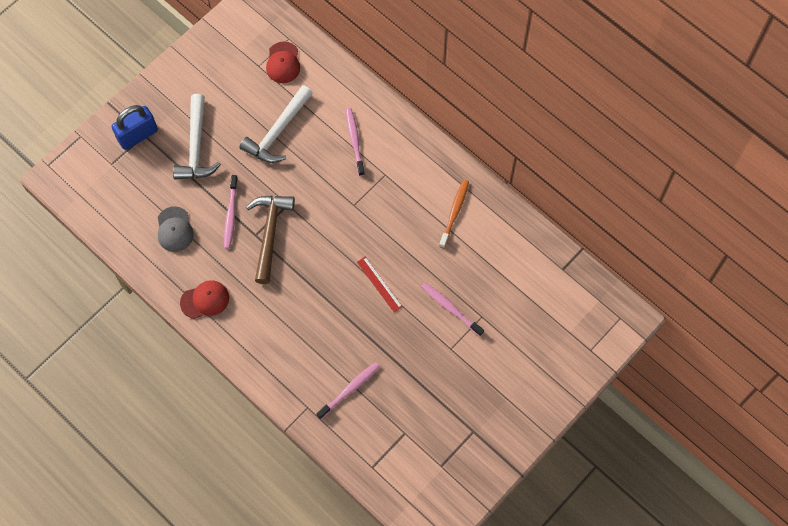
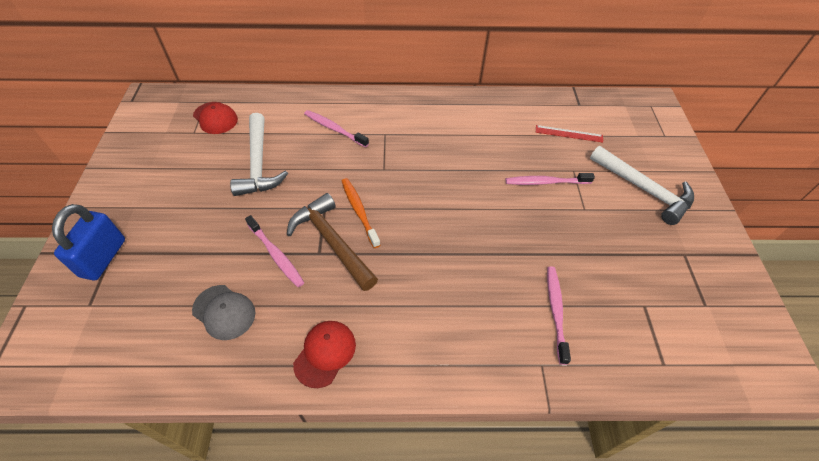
camera: 45 degrees left, 15 degrees down
(196, 146) = (183, 225): white hammer -> white hammer (643, 189)
(379, 284) = (472, 208): red ruler -> red ruler (569, 134)
(454, 213) = (466, 122): orange toothbrush -> orange toothbrush (359, 211)

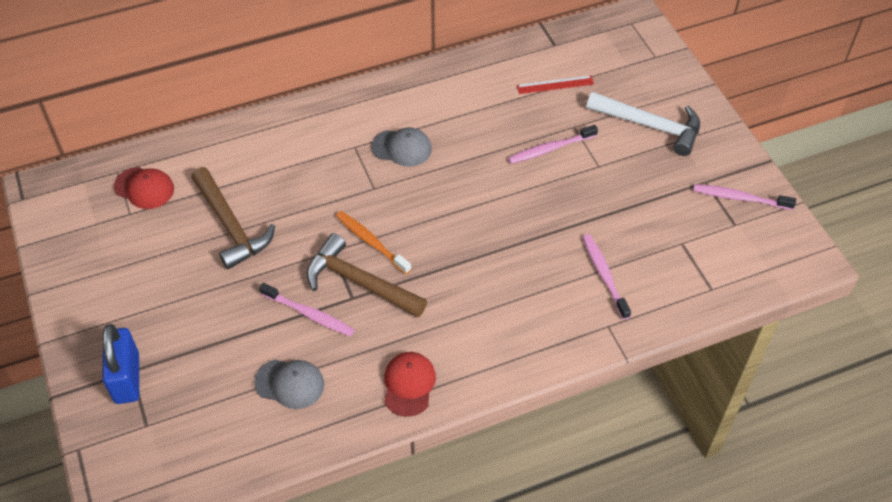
camera: 20 degrees left, 0 degrees up
(258, 163) = (230, 226): white hammer -> brown hammer
(334, 129) = (294, 158): pink toothbrush -> pink toothbrush (740, 198)
(421, 145) = (402, 148): none -> grey cap

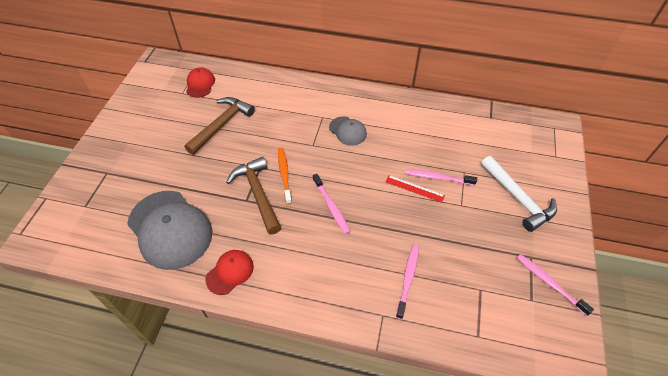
camera: 35 degrees right, 0 degrees up
(127, 378) = (101, 175): blue padlock -> none
(144, 188) = (200, 84): red cap -> red cap turned 150 degrees counterclockwise
(230, 226) = (221, 125): brown hammer -> brown hammer turned 150 degrees counterclockwise
(290, 383) = (170, 229): grey cap -> grey cap, size x2.00
(309, 314) = (215, 195): pink toothbrush -> pink toothbrush (331, 206)
(555, 85) = (472, 141): red ruler -> red ruler (414, 188)

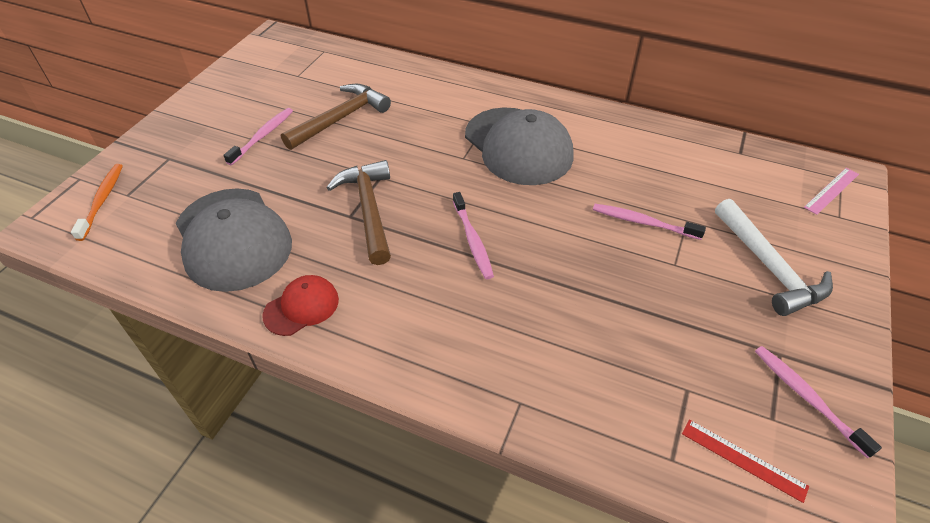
camera: 10 degrees right, 5 degrees down
(200, 84) = (324, 68): red cap -> none
(284, 175) = (413, 190): orange toothbrush -> orange toothbrush (102, 201)
(347, 131) = (518, 146): grey cap -> grey cap, size x2.00
(408, 279) = (570, 356): pink toothbrush -> pink toothbrush (262, 136)
(414, 188) = (604, 232): red ruler -> red ruler (743, 459)
(549, 138) = (831, 190): none -> pink ruler

